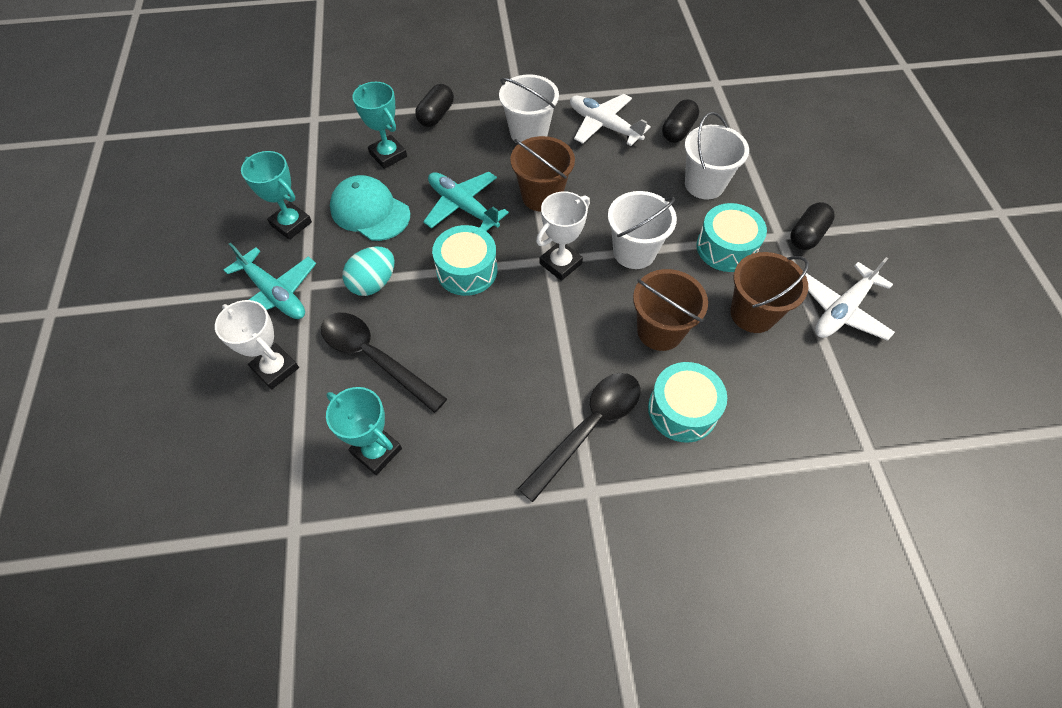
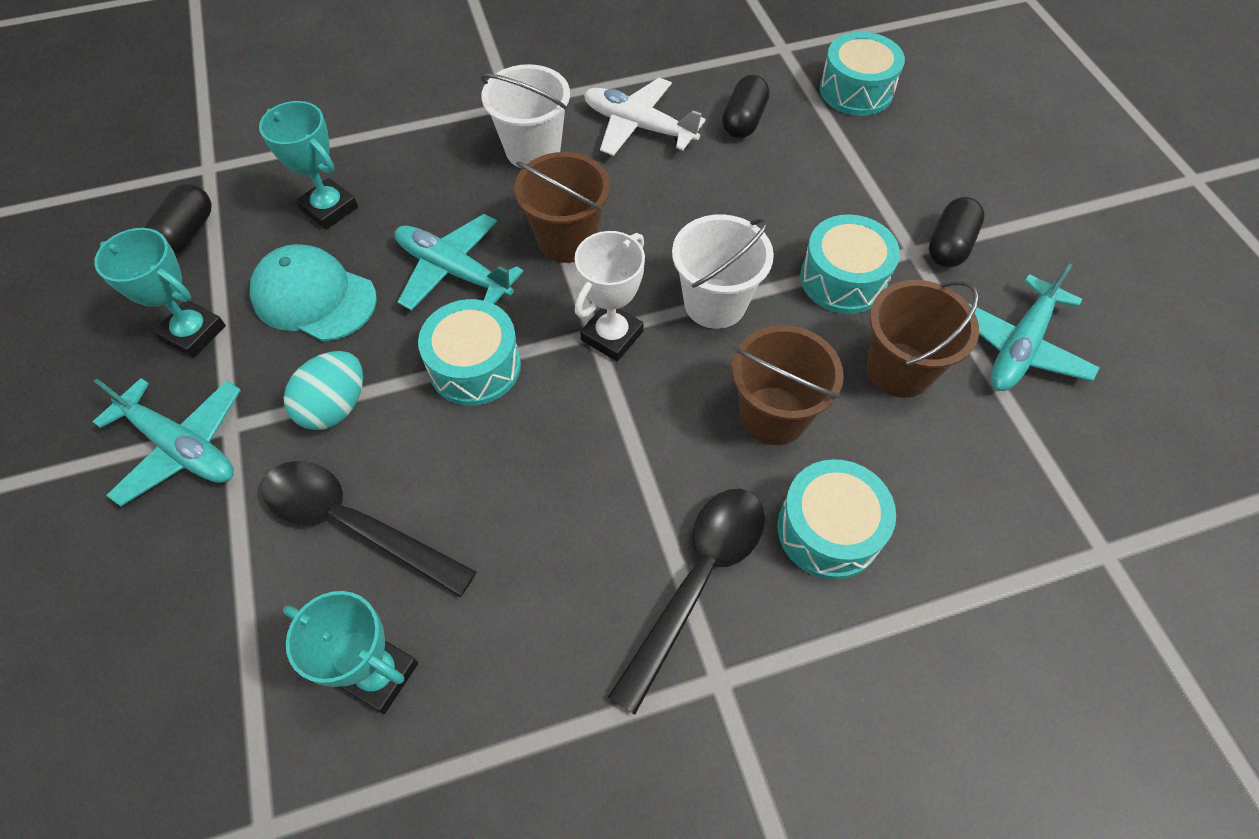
camera: 10 degrees left, 0 degrees up
(275, 368) = (198, 567): white trophy -> none
(436, 115) = (392, 141): black capsule -> black capsule (187, 233)
(704, 184) = (795, 192): white bucket -> none
(762, 119) = (856, 90): none -> turquoise drum
(842, 310) = (1019, 346): white plane -> turquoise plane

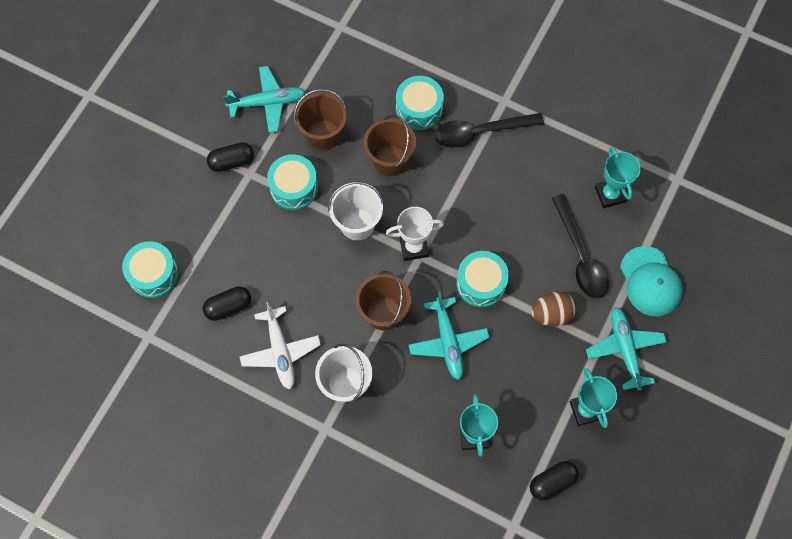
camera: 135 degrees left, 10 degrees up
(314, 297) = (520, 383): turquoise cap -> turquoise cap (650, 281)
(335, 407) = (551, 314): turquoise egg -> brown egg

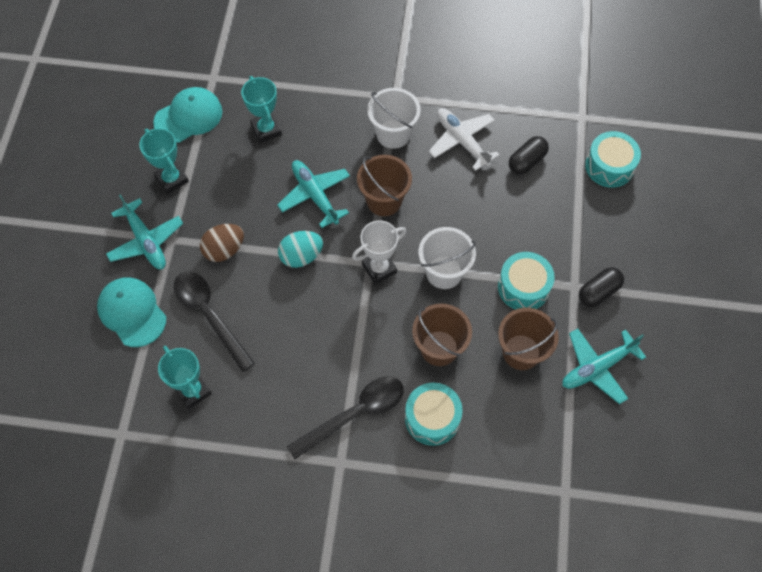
camera: 160 degrees right, 5 degrees down
(481, 283) = (301, 256): turquoise drum -> turquoise egg
(552, 482) = (188, 117): black capsule -> turquoise cap

